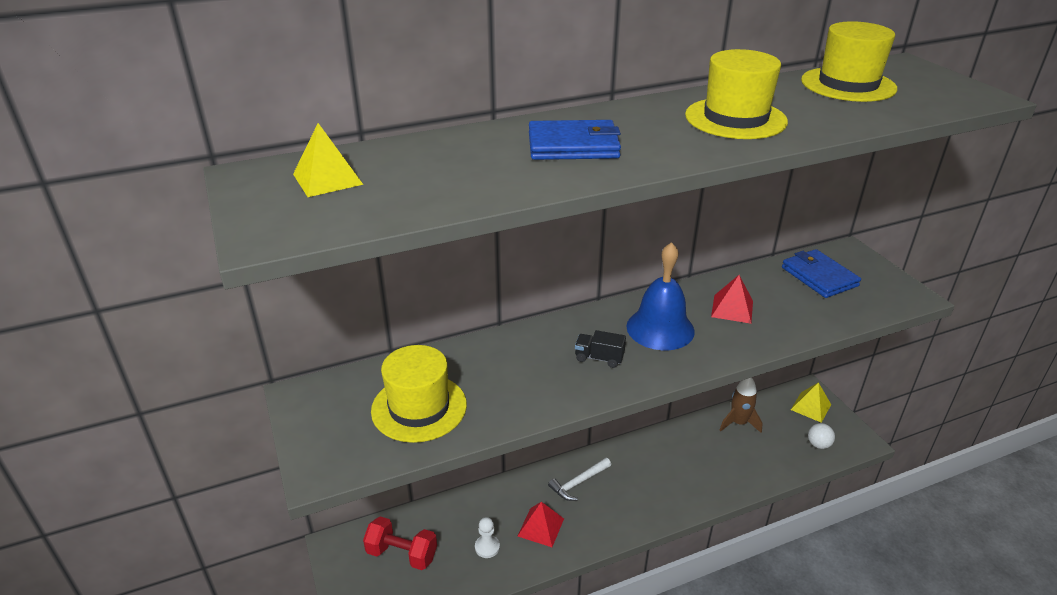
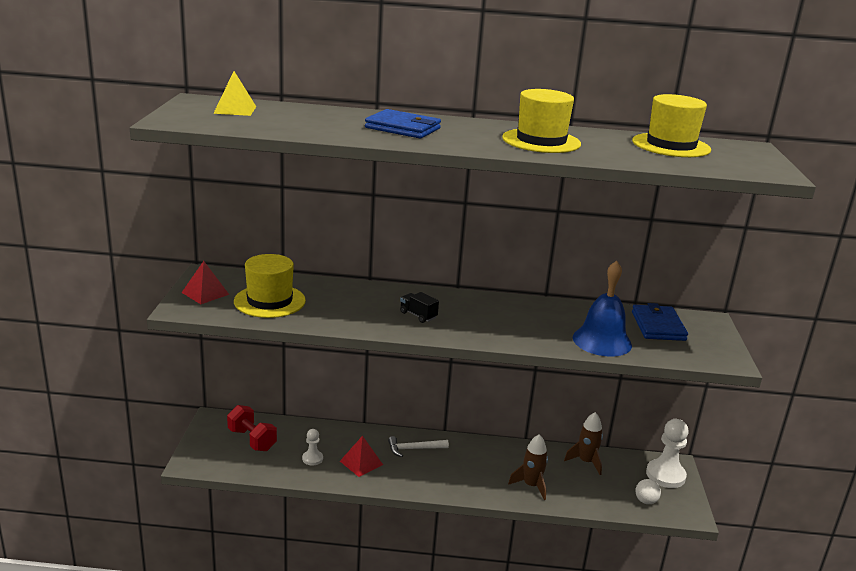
camera: 25 degrees right, 10 degrees down
(660, 328) = (484, 315): blue bell -> blue bell (602, 341)
(716, 475) = (531, 485): none -> brown rocket
(732, 309) = (556, 321): red pyramid -> red pyramid (205, 293)
(810, 407) = (665, 475): yellow pyramid -> white pawn

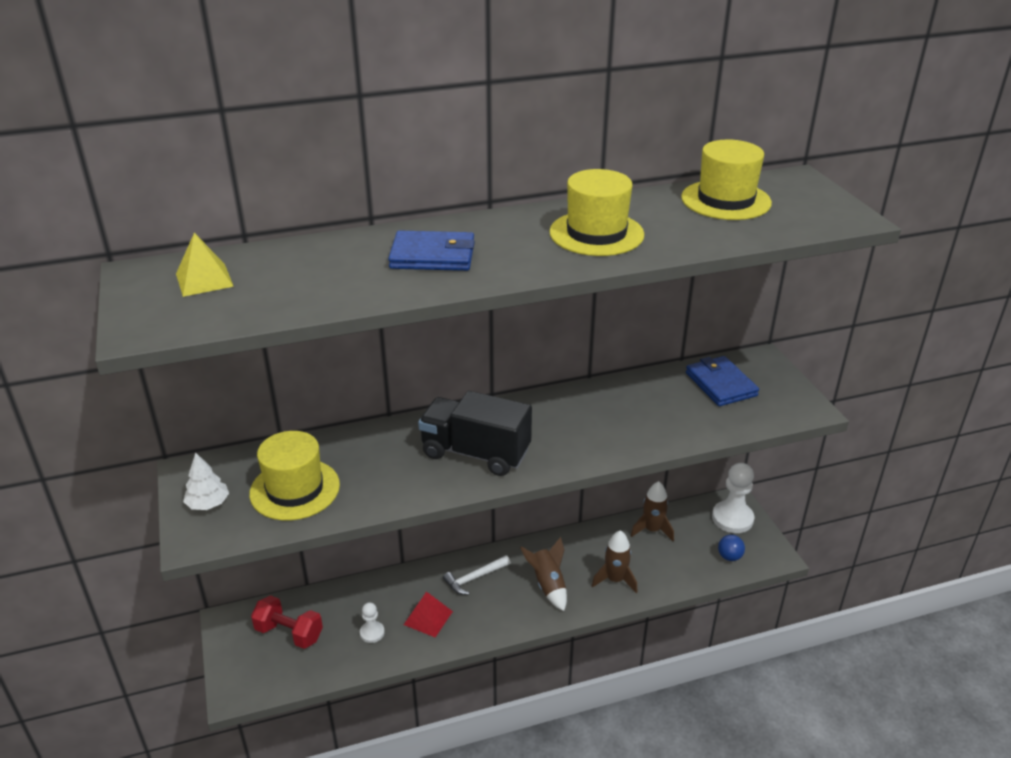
camera: 20 degrees left, 10 degrees up
(205, 293) = (208, 504): red pyramid -> white tree
(418, 315) = (475, 453): black truck -> black truck, size x2.28
(471, 471) = (548, 585): none -> brown rocket
(602, 341) = (681, 424): blue bell -> none
(645, 501) = (729, 557): white ball -> blue ball

